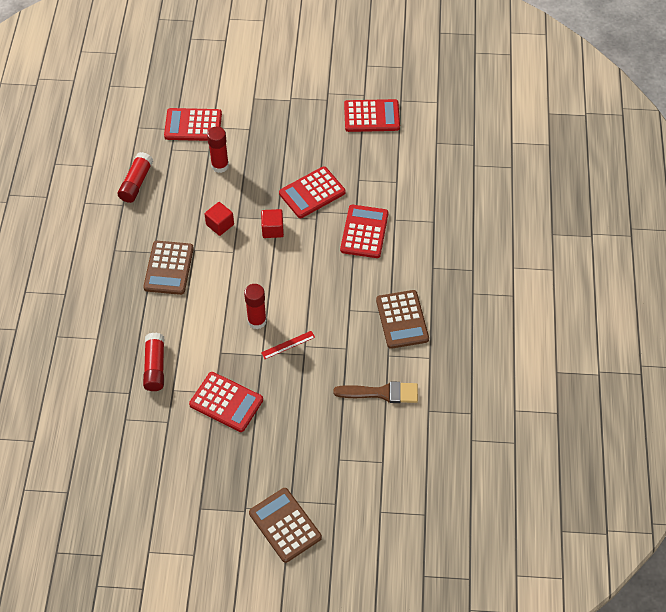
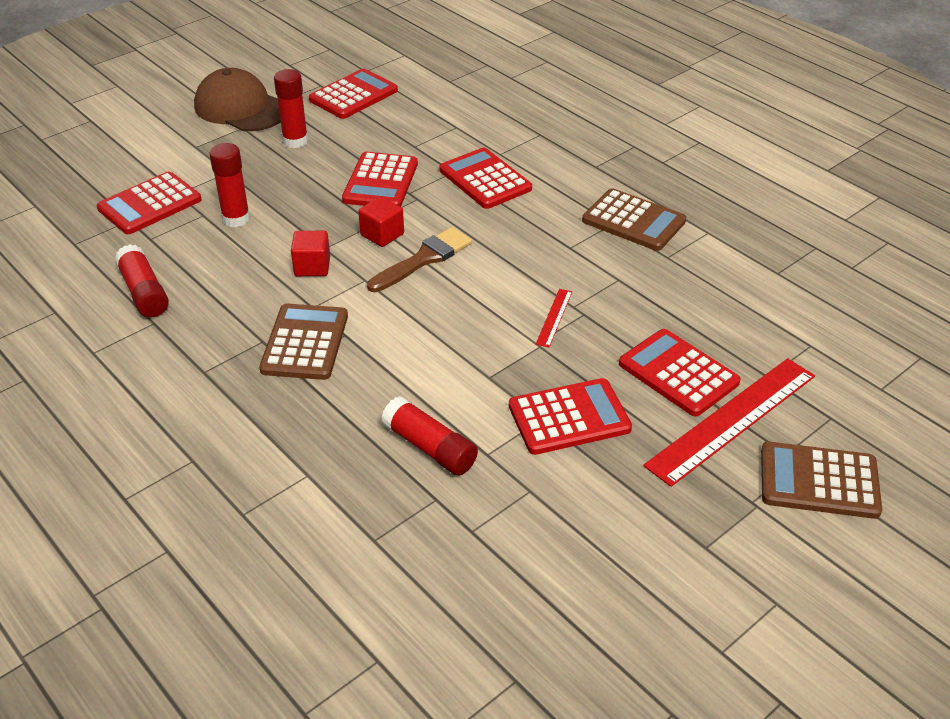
camera: 45 degrees left, 15 degrees down
(169, 268) = (305, 343): brown calculator -> brown calculator turned 135 degrees counterclockwise
(257, 321) = (487, 320): red glue stick -> red glue stick (295, 141)
(291, 465) = (732, 420): none -> red ruler
(301, 422) = (678, 373): none -> red calculator
(305, 84) = (241, 108): none -> brown cap
(381, 393) = (713, 290): brown brush -> brown brush (424, 259)

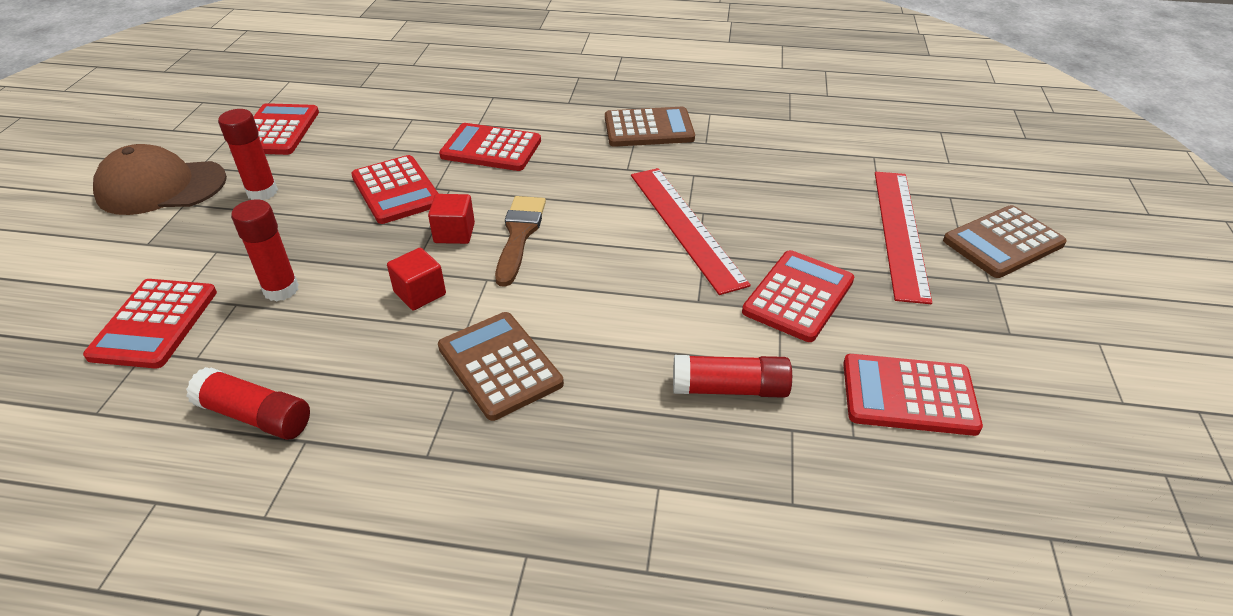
camera: 40 degrees left, 0 degrees up
(554, 317) = (685, 226): red ruler -> red ruler, size x2.30
(678, 373) = (824, 220): red calculator -> red calculator (909, 395)

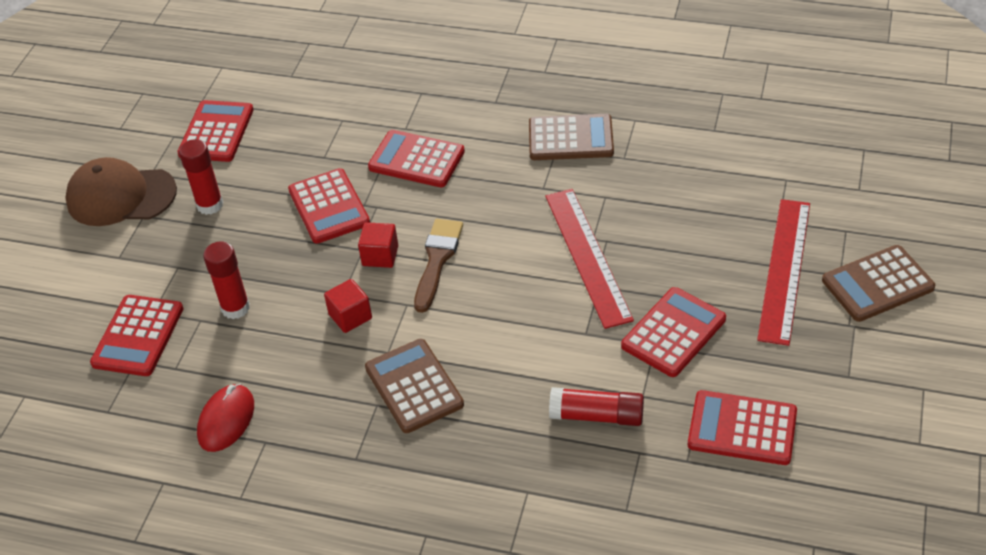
camera: 10 degrees right, 5 degrees up
(255, 416) = (226, 420): red glue stick -> red mouse

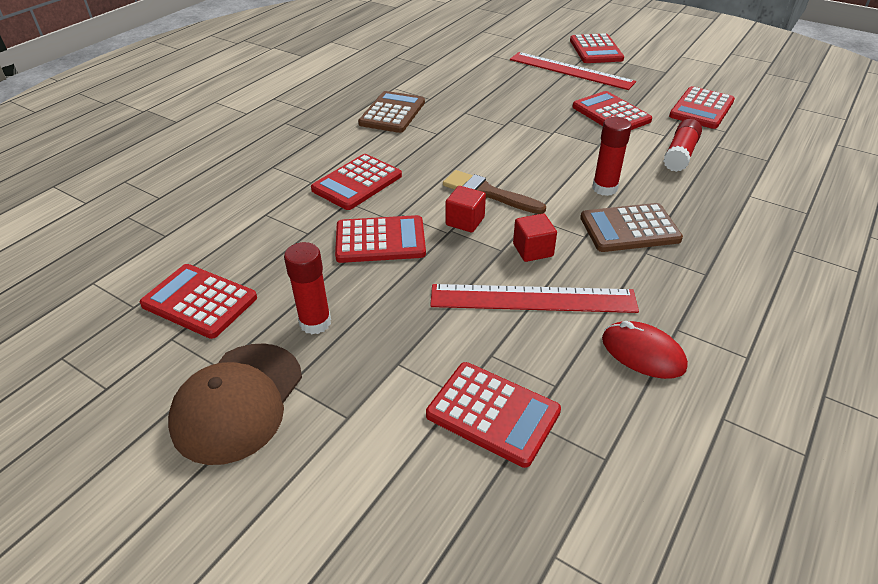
camera: 75 degrees left, 5 degrees down
(235, 308) = (486, 324): red glue stick -> red glue stick (604, 188)
(587, 256) = (521, 129): red ruler -> red ruler (532, 299)
(877, 284) = (596, 50): brown calculator -> red calculator

